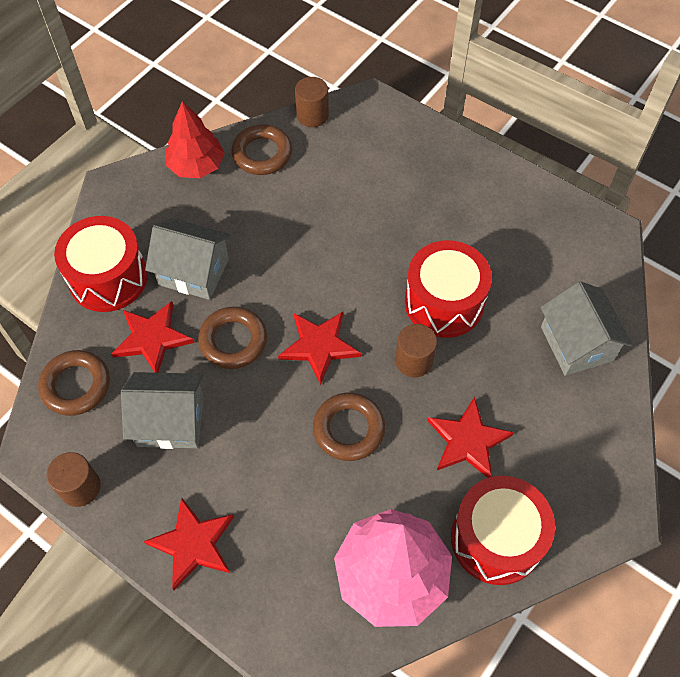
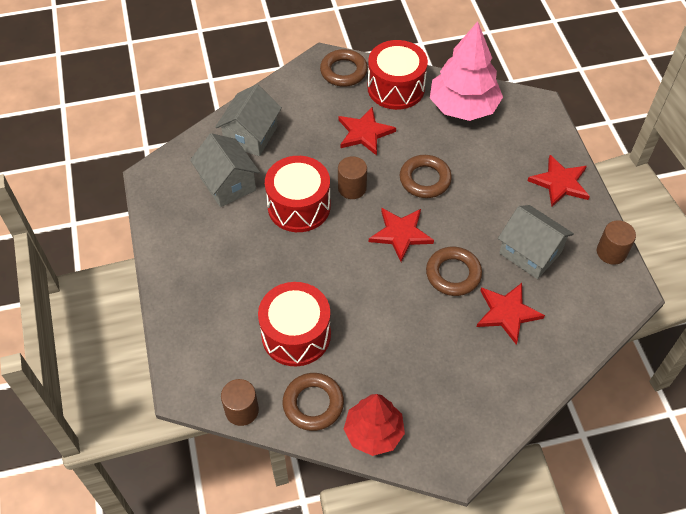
camera: 140 degrees left, 5 degrees down
(76, 385) = (580, 316): brown ring -> brown ring (343, 71)
(108, 278) = (510, 381): red drum -> red drum (296, 335)
(193, 272) = (444, 341): grey house -> grey house (228, 184)

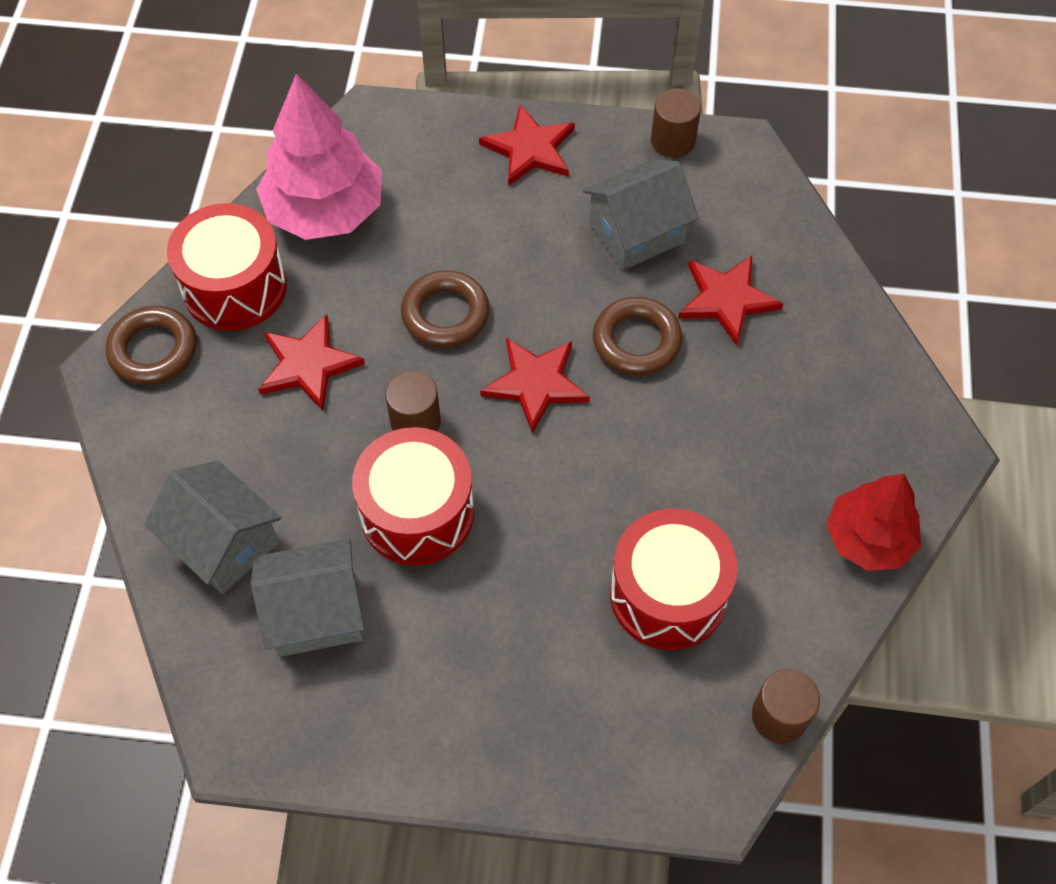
camera: 70 degrees left, 5 degrees up
(313, 404) = (798, 607): brown ring -> none

